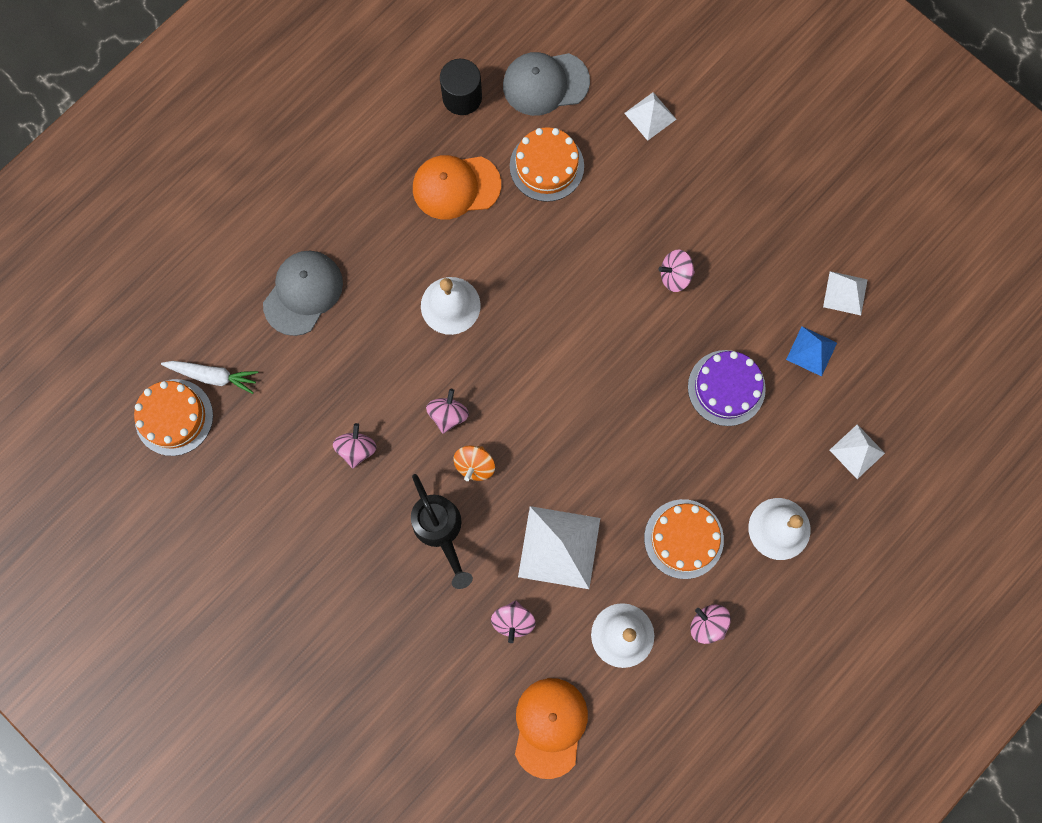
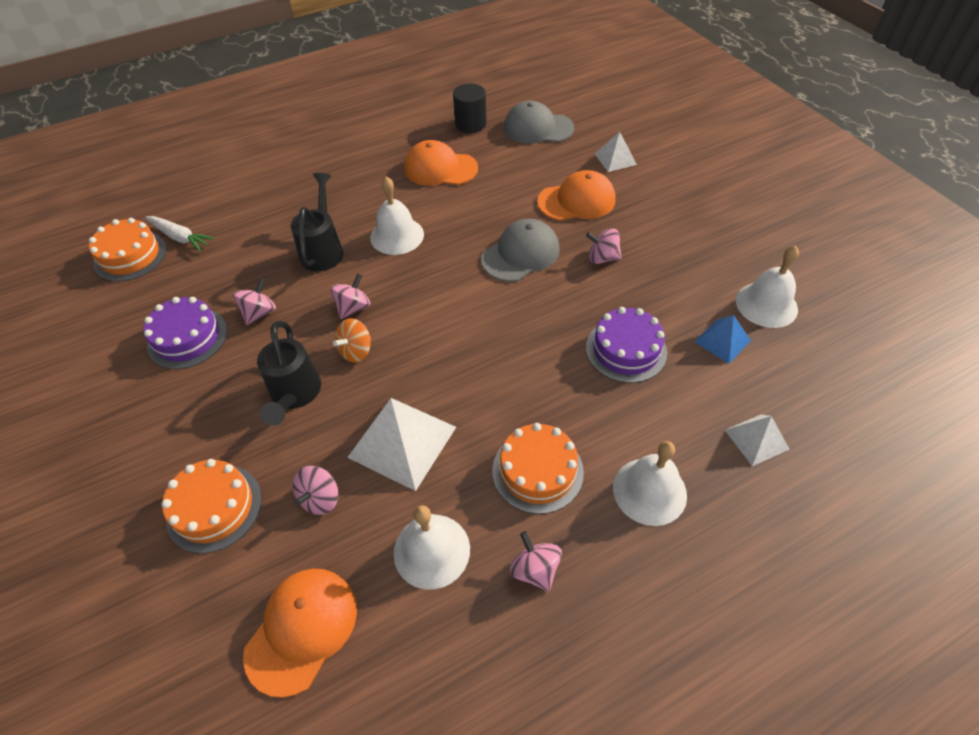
camera: 20 degrees right, 25 degrees down
(301, 500) = (187, 338): none -> purple cake
(303, 293) = (285, 204): grey cap -> grey cap (521, 254)
(380, 348) = (323, 249): none -> black watering can
(546, 166) = (518, 171): orange cake -> orange cake (214, 507)
(626, 198) = (576, 201): none -> orange cap
(845, 293) = (766, 304): white pyramid -> white bell

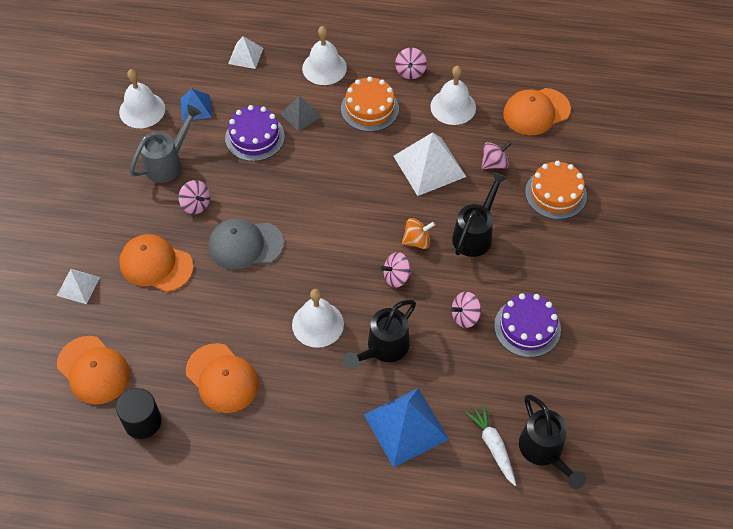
camera: 145 degrees left, 5 degrees up
(130, 256) = (544, 452): orange cake -> black watering can
(266, 213) = (406, 426): none -> blue pyramid
(538, 128) = (93, 370): grey cap -> orange cap
(608, 407) = (301, 115): none -> grey pyramid
(673, 275) = (168, 163): none -> grey watering can

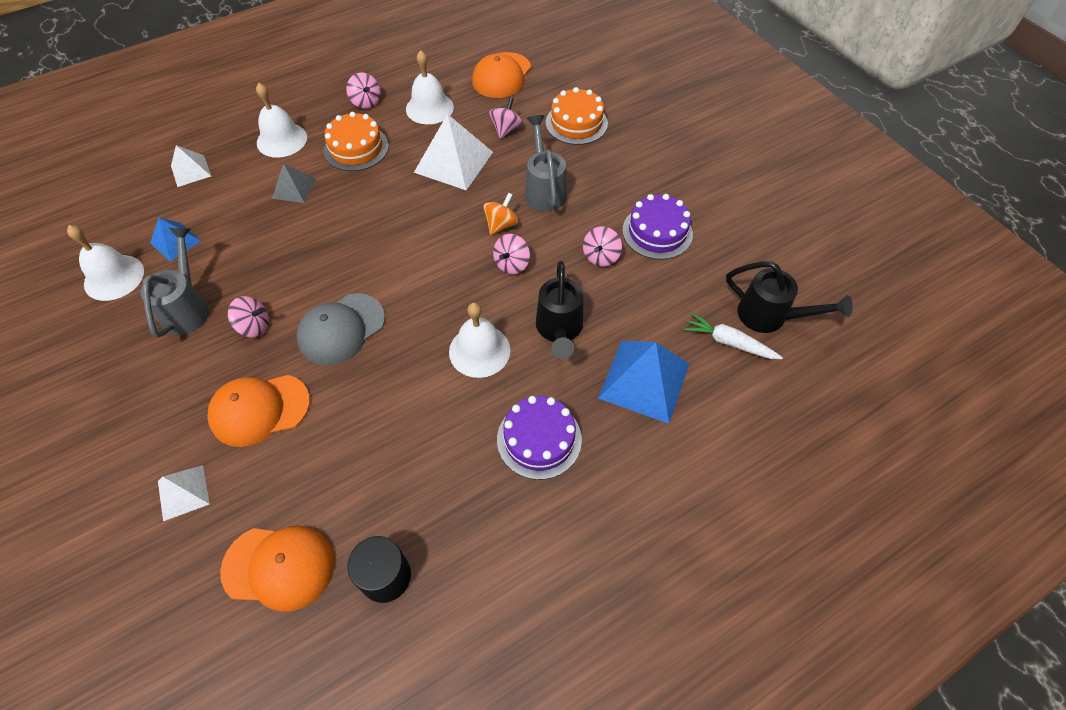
camera: 40 degrees left, 0 degrees up
(222, 378) = (432, 467): orange cap -> none
(255, 137) = (264, 232): purple cake -> purple cake (539, 439)
(475, 234) = (544, 190): black watering can -> grey watering can

